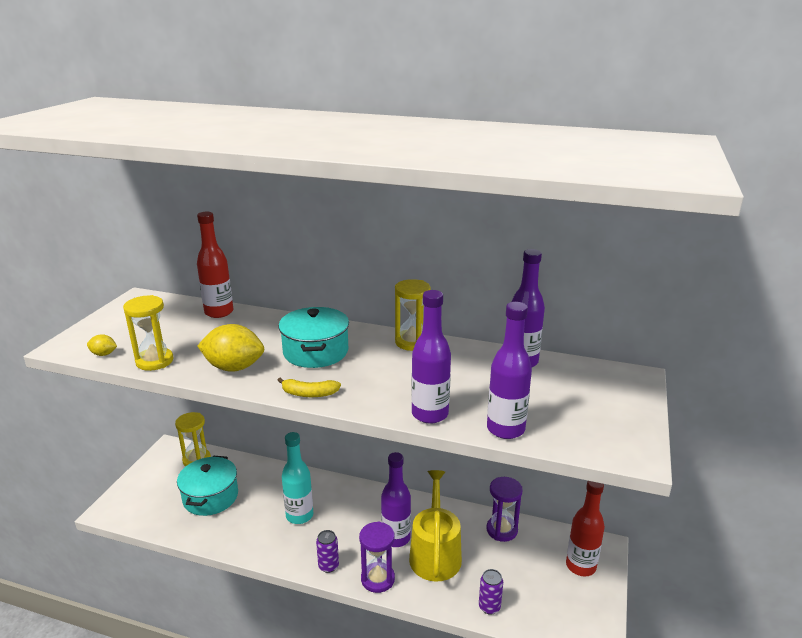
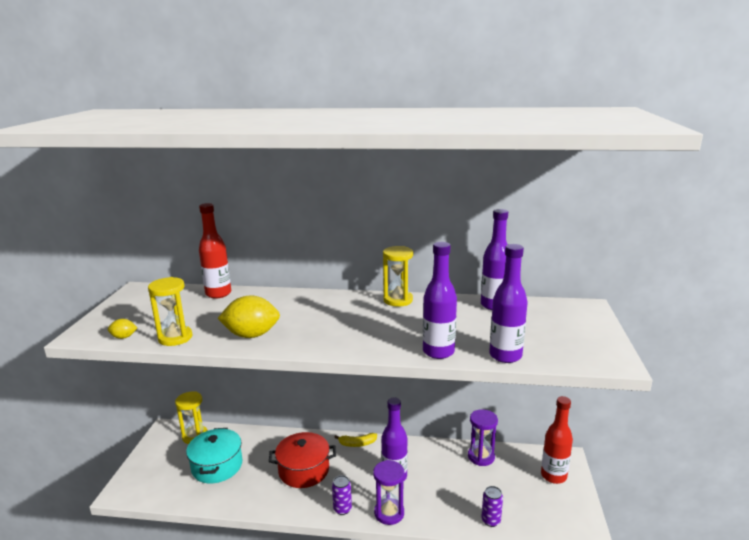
camera: 10 degrees left, 5 degrees down
(299, 515) = (304, 470): turquoise bottle -> red pot
(309, 394) = (328, 348): yellow banana -> yellow banana (357, 444)
(315, 352) = (319, 315): turquoise pot -> none
(435, 553) = (431, 484): yellow watering can -> none

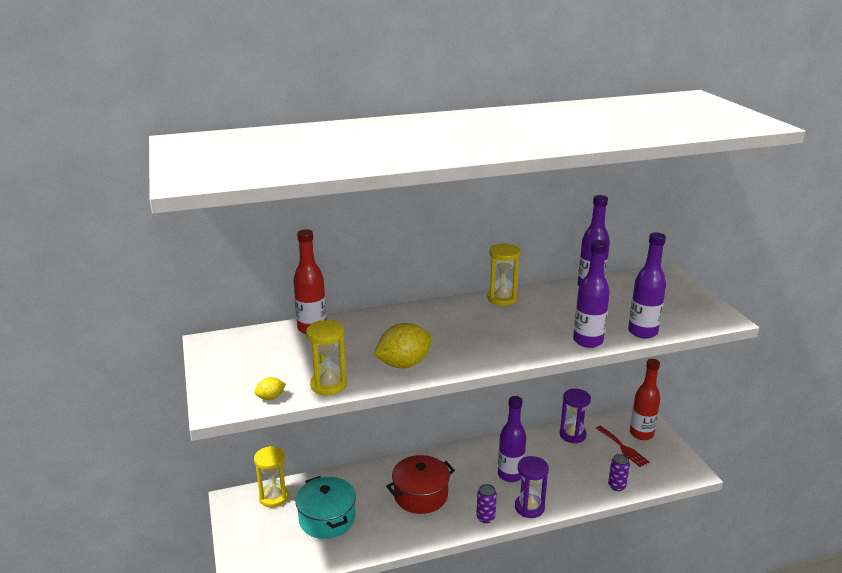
camera: 25 degrees left, 5 degrees up
(357, 444) = (452, 455): yellow banana -> none
(524, 484) = (623, 448): none -> red fork

